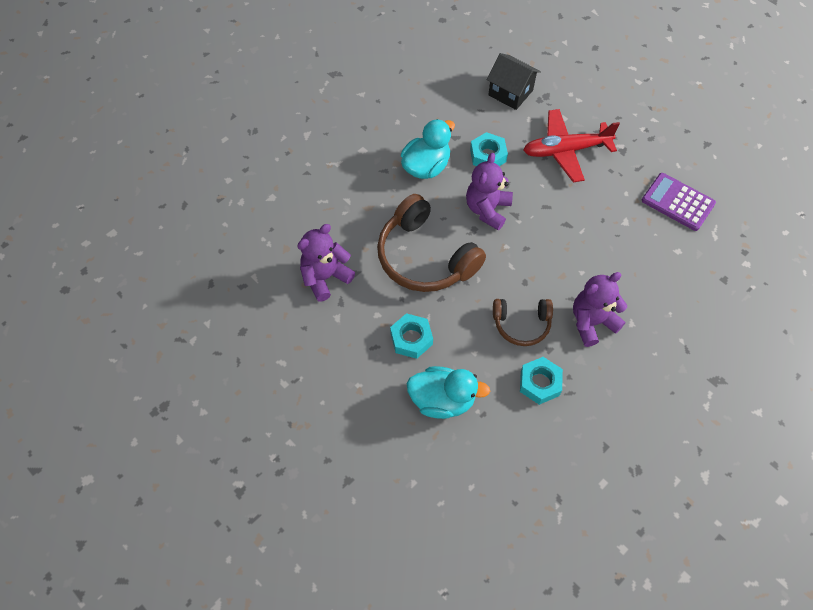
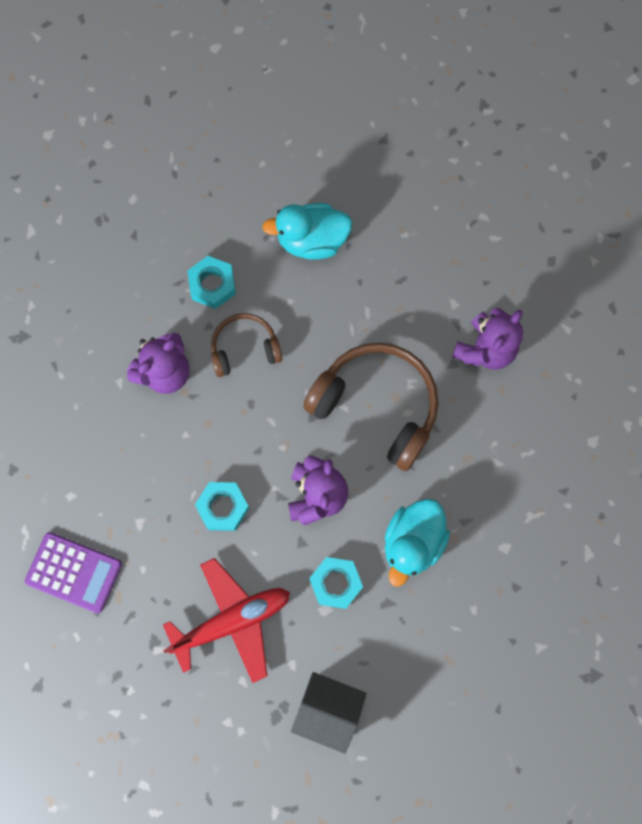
camera: 165 degrees right, 15 degrees up
(411, 339) = (363, 299): turquoise nut -> turquoise nut (223, 507)

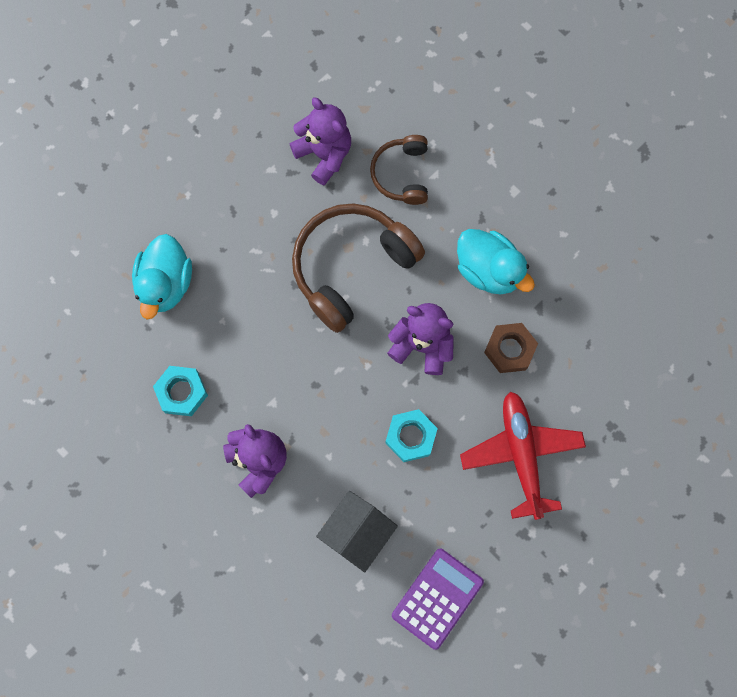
camera: 75 degrees left, 0 degrees up
(244, 348) = (257, 377): brown headphones -> brown headphones (401, 174)
(328, 709) = (622, 386): black house -> black house (357, 532)
(335, 583) = (509, 350): turquoise nut -> brown nut

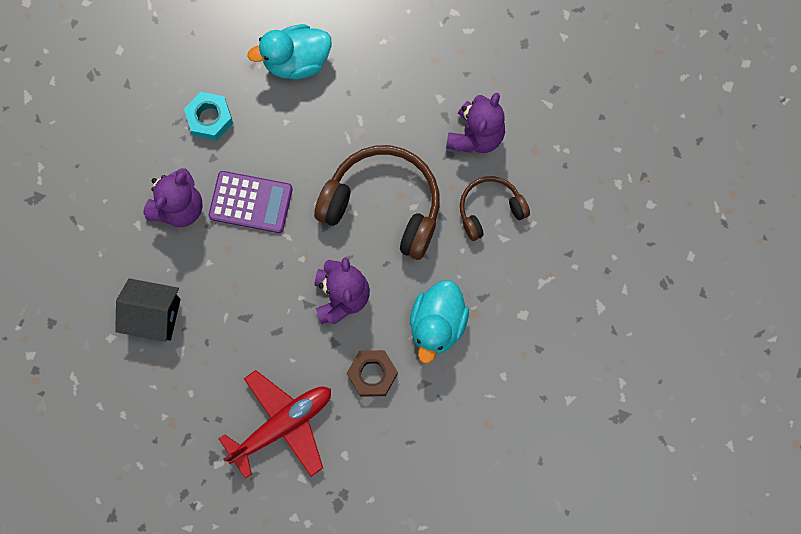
camera: 65 degrees right, 0 degrees up
(410, 437) = (255, 323): turquoise nut -> none
(437, 598) = (127, 407): purple calculator -> purple calculator (251, 202)

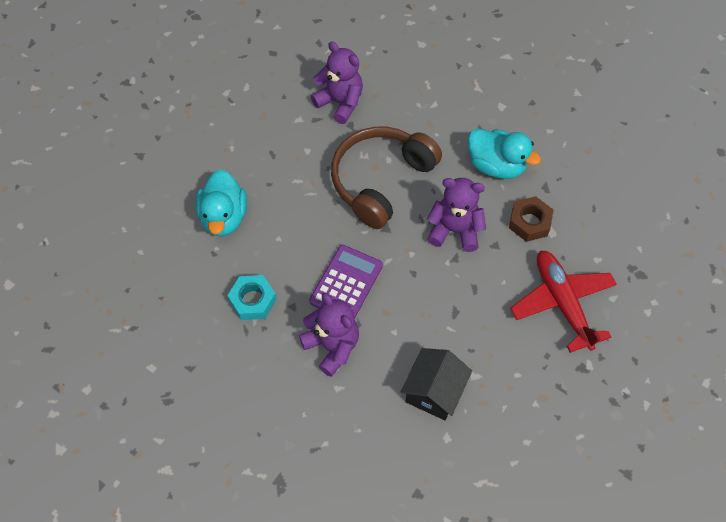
camera: 75 degrees left, 15 degrees down
(490, 209) = (407, 107): brown headphones -> none

